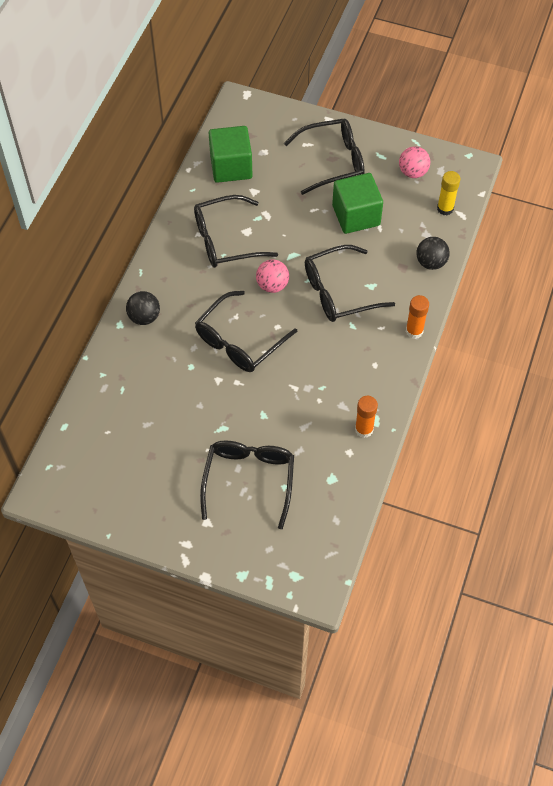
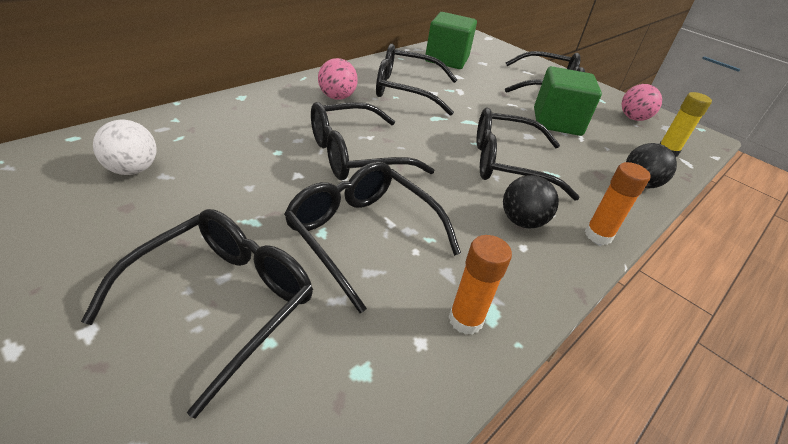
camera: 20 degrees right, 20 degrees down
(125, 430) = (132, 170): none -> white ball
(144, 317) = (272, 101): black ball -> black ball (522, 221)
(272, 285) = (431, 131): pink ball -> pink ball (337, 97)
(284, 405) = (361, 234): none -> black glasses

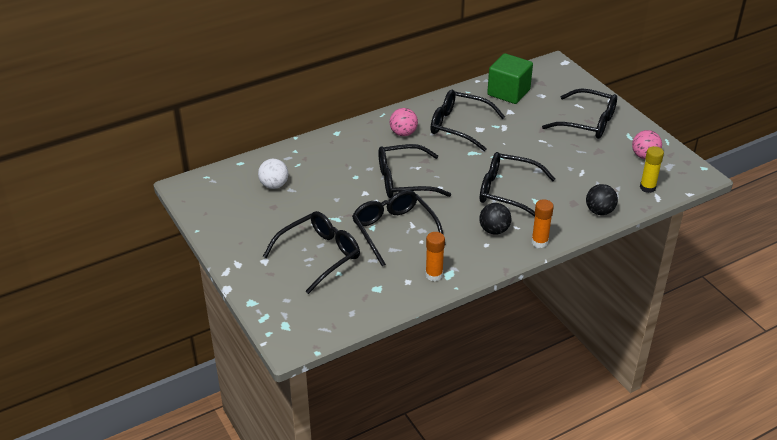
camera: 20 degrees right, 0 degrees up
(557, 122) = (570, 158): green cube -> none

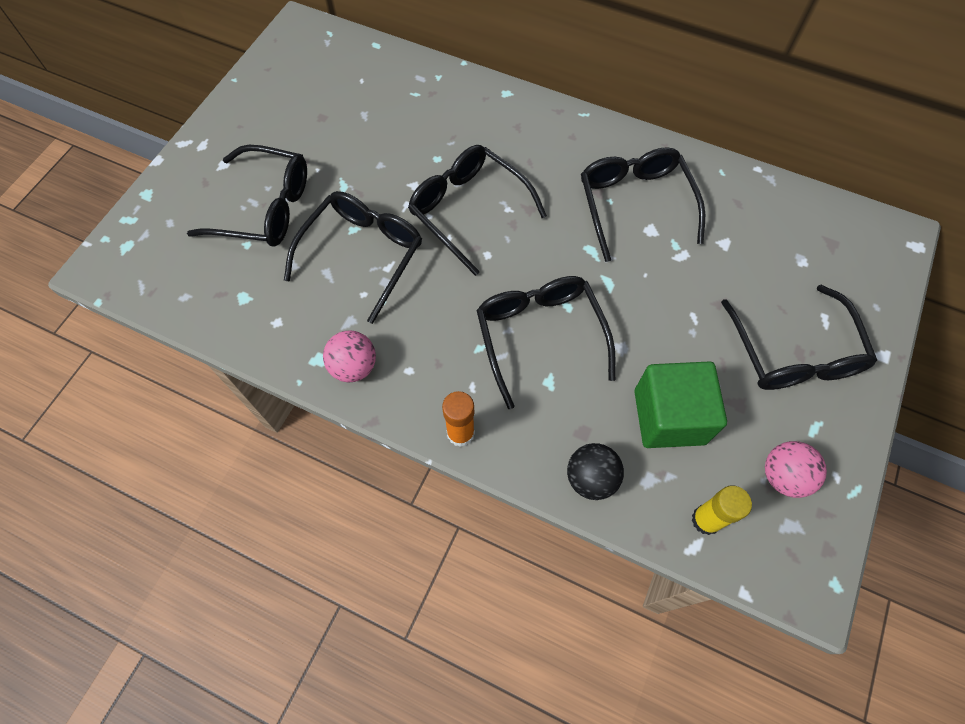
camera: 55 degrees right, 25 degrees up
(274, 185) = (360, 95): white ball -> none
(403, 133) = (564, 155): pink ball -> pink ball (354, 367)
(434, 275) = (307, 344): orange glue stick -> none
(494, 230) = (445, 364): black ball -> none
(508, 92) = (767, 218): green cube -> green cube (669, 417)

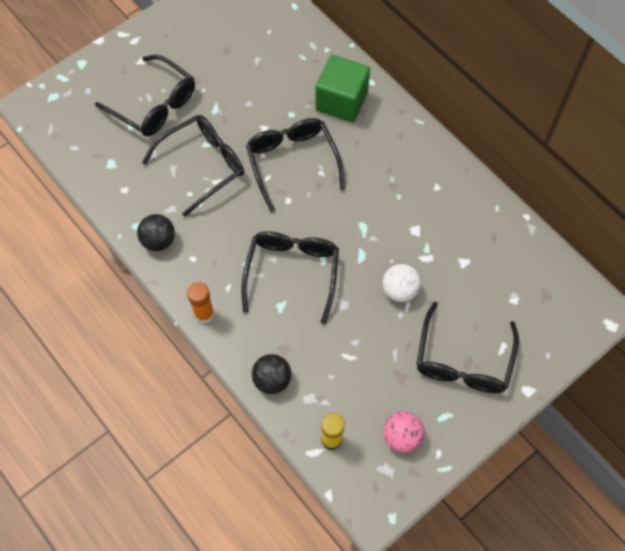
camera: 25 degrees right, 0 degrees up
(354, 367) = (158, 241): pink ball -> black ball
(634, 203) = (415, 205): black glasses -> none
(669, 417) = (348, 364): green cube -> green cube (341, 101)
(675, 304) = (399, 290): none -> white ball

